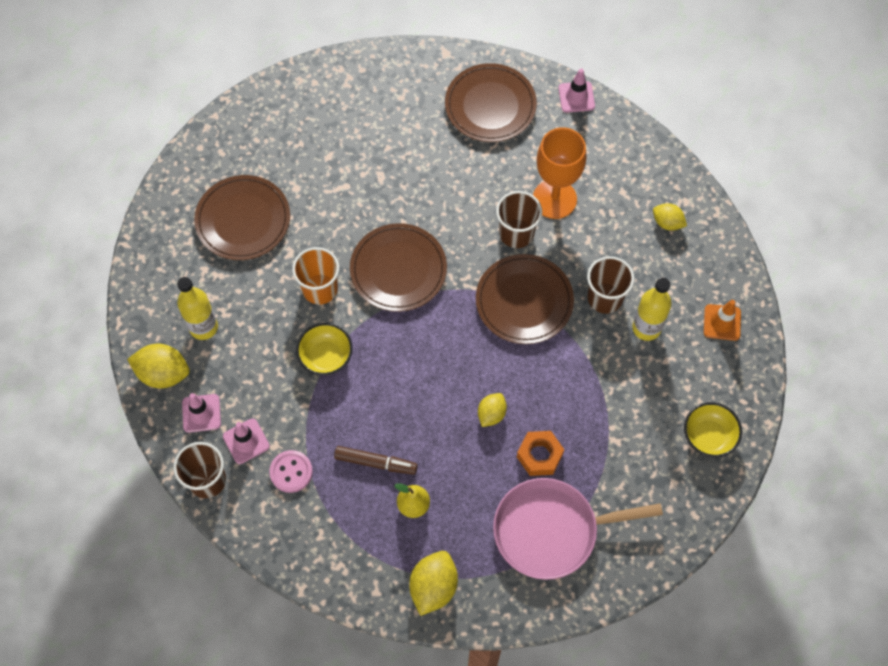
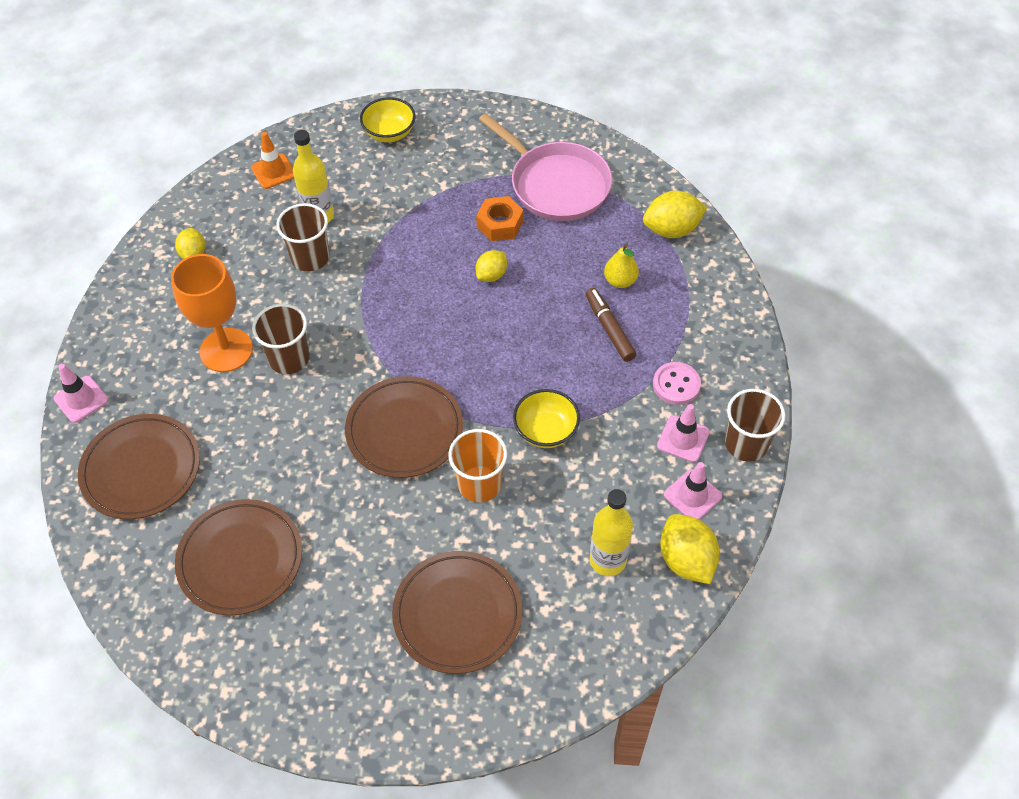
camera: 125 degrees left, 10 degrees down
(491, 414) = (491, 275): yellow lemon -> yellow lemon turned 45 degrees counterclockwise
(524, 301) = (360, 312): brown plate -> brown plate (240, 559)

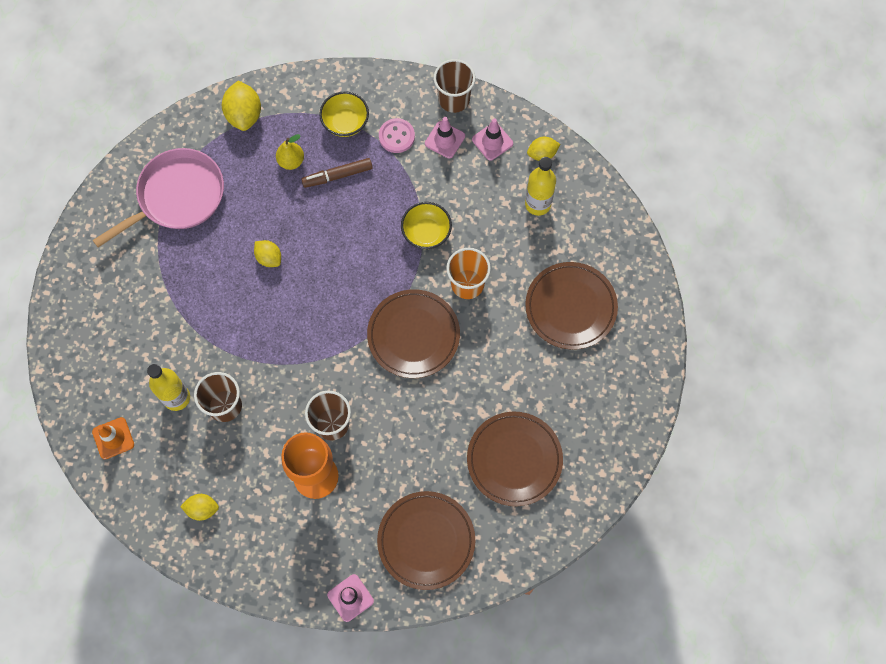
camera: 85 degrees left, 15 degrees up
(389, 133) = (85, 332): yellow bowl -> yellow bowl (345, 122)
(500, 224) = (214, 246): orange nut -> none
(686, 560) = (542, 154): yellow lemon -> yellow lemon, size x0.62

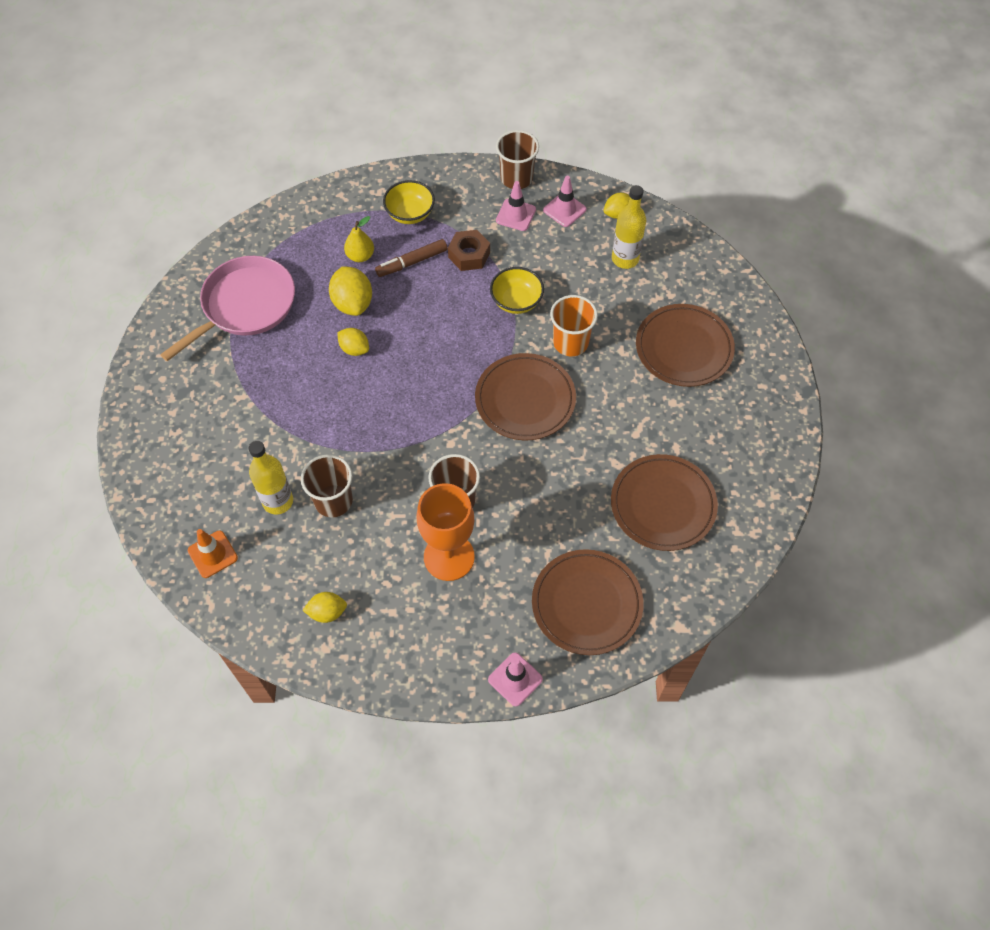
camera: 10 degrees left, 10 degrees down
(244, 115) = (303, 221): yellow lemon -> yellow lemon (352, 303)
(392, 176) = (469, 255): none -> brown nut
(396, 136) = (465, 219): pink button -> none

